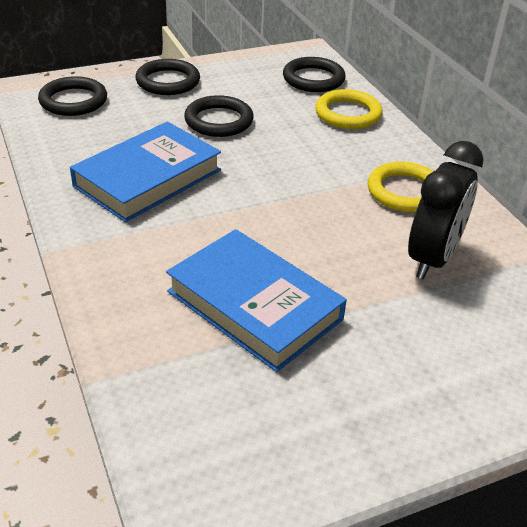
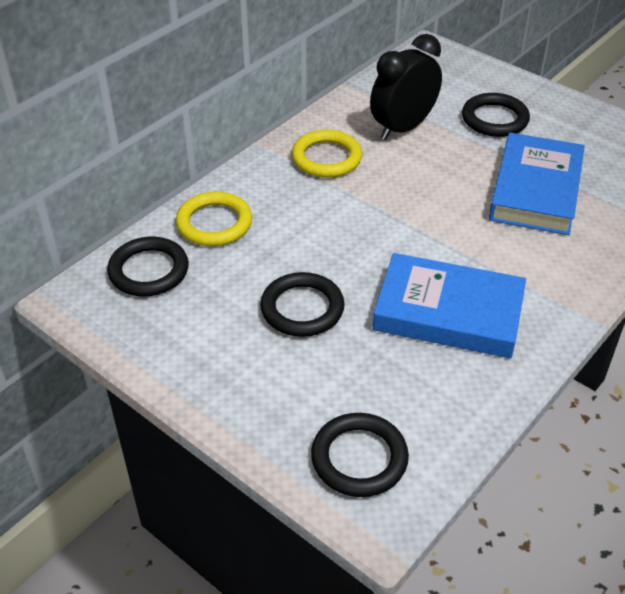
camera: 115 degrees left, 5 degrees up
(168, 81) = (243, 392): black ring -> black ring (494, 119)
(433, 259) = (402, 128): black clock -> black clock turned 45 degrees counterclockwise

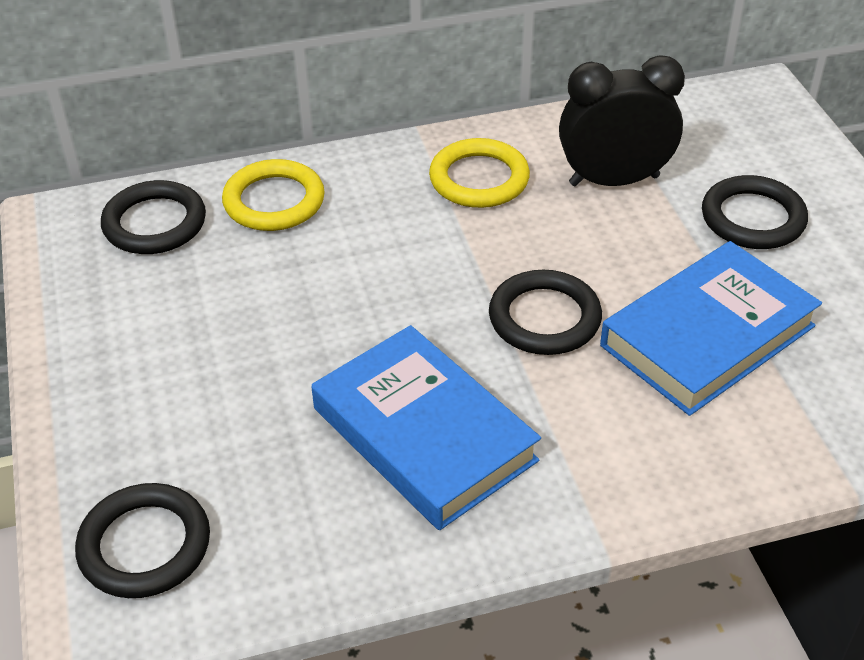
camera: 35 degrees right, 0 degrees up
(302, 308) = (264, 343): black ring -> black ring (544, 318)

